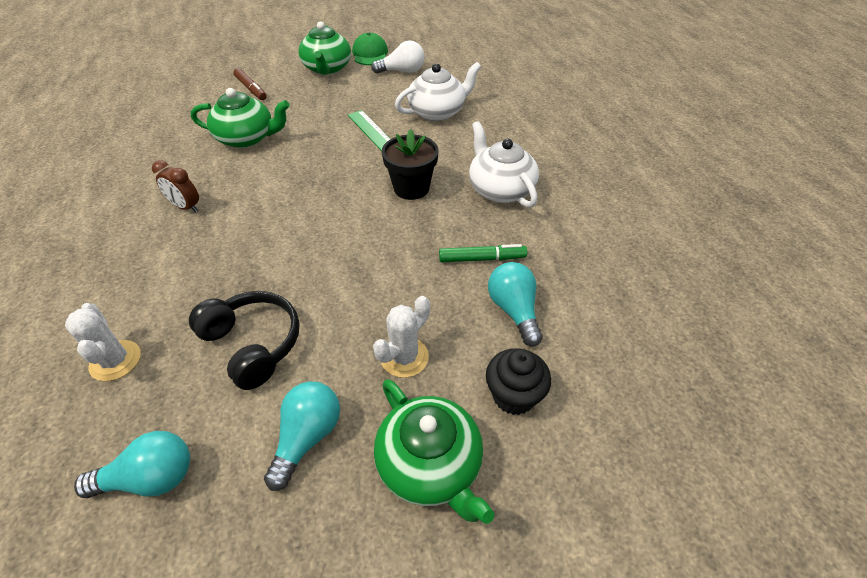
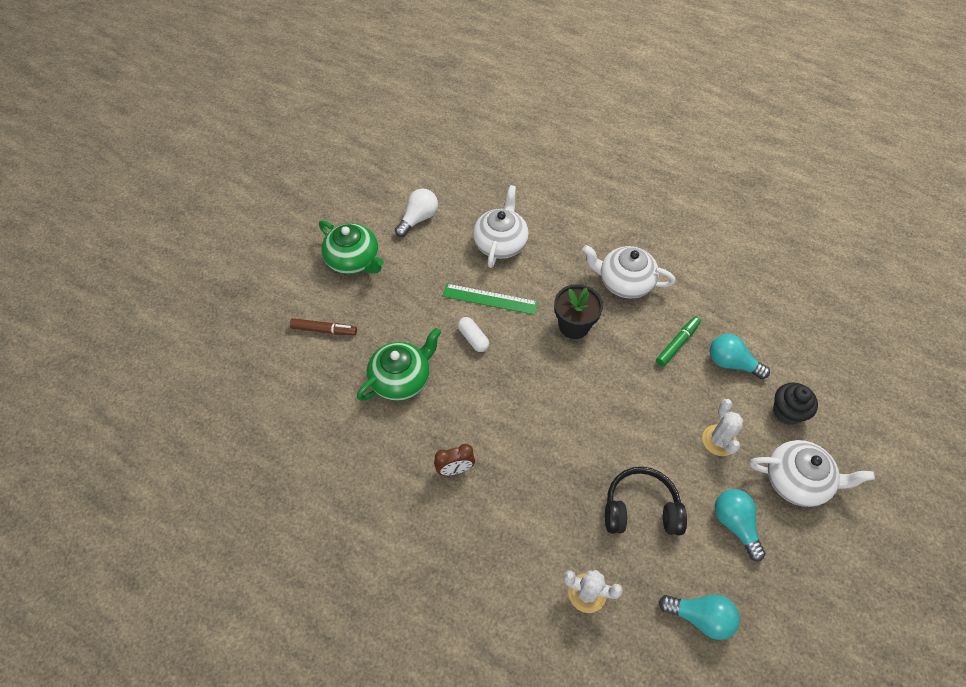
camera: 45 degrees left, 10 degrees up
(150, 478) = (700, 617): turquoise light bulb -> turquoise light bulb turned 75 degrees clockwise
(327, 148) = (473, 338): none -> white capsule
(370, 54) = (364, 217): green cap -> none
(430, 465) = (797, 480): green teapot -> white teapot

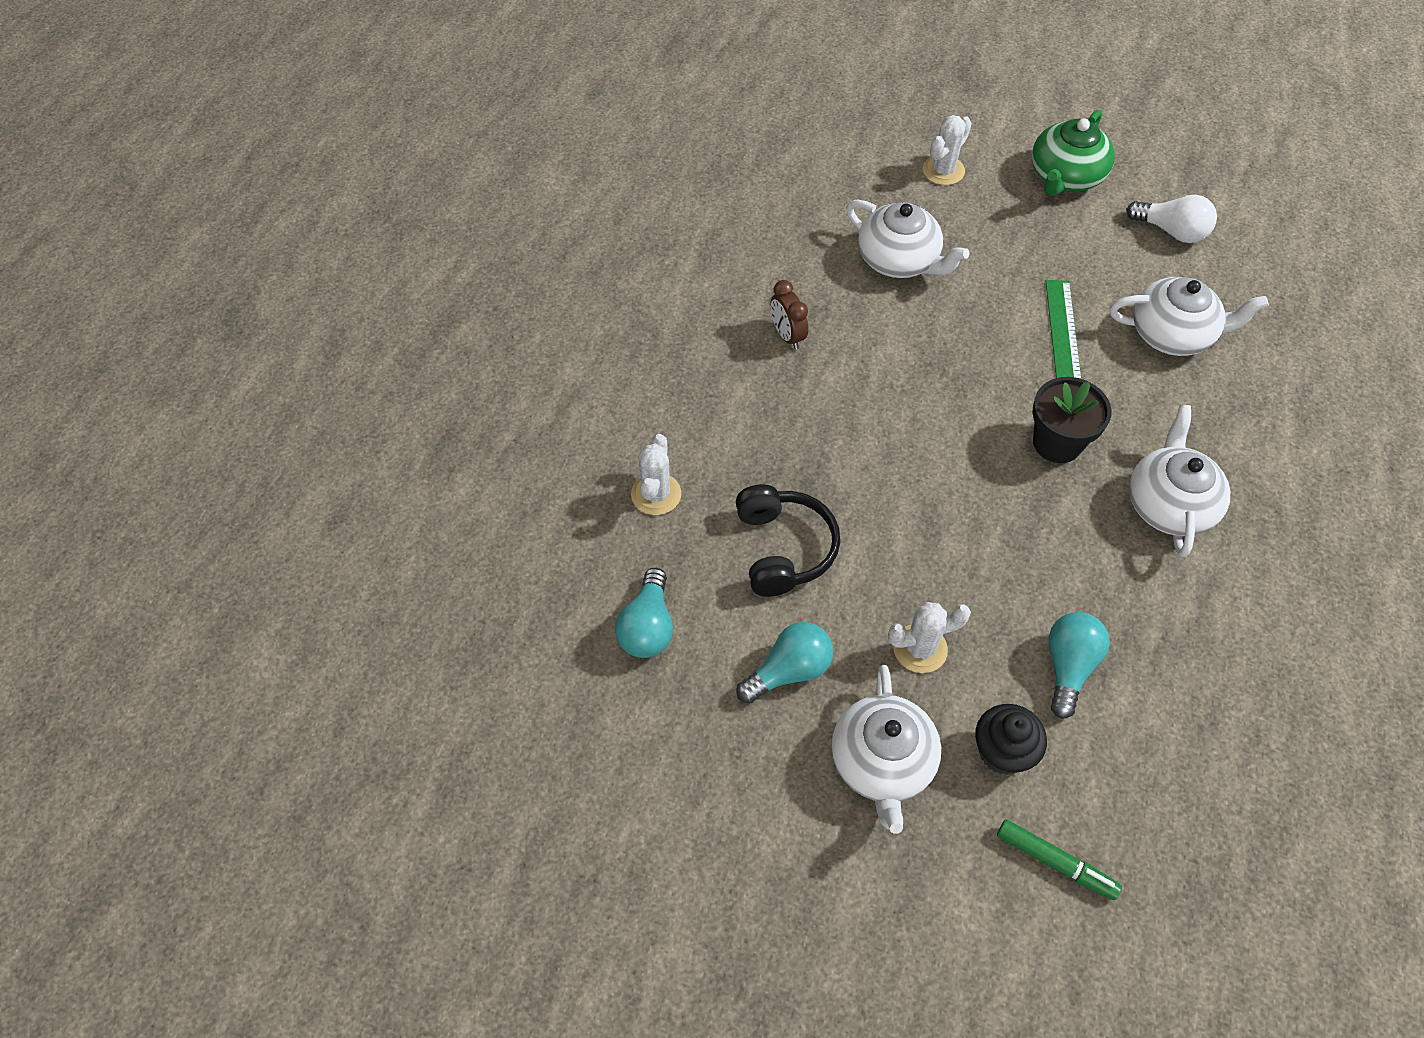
camera: 80 degrees right, 0 degrees up
(324, 330) = (943, 171): brown marker -> white cactus
(401, 378) = (899, 260): green teapot -> white teapot
(473, 338) = (988, 325): white capsule -> none
(677, 343) = (1077, 585): green marker -> green marker (1055, 862)

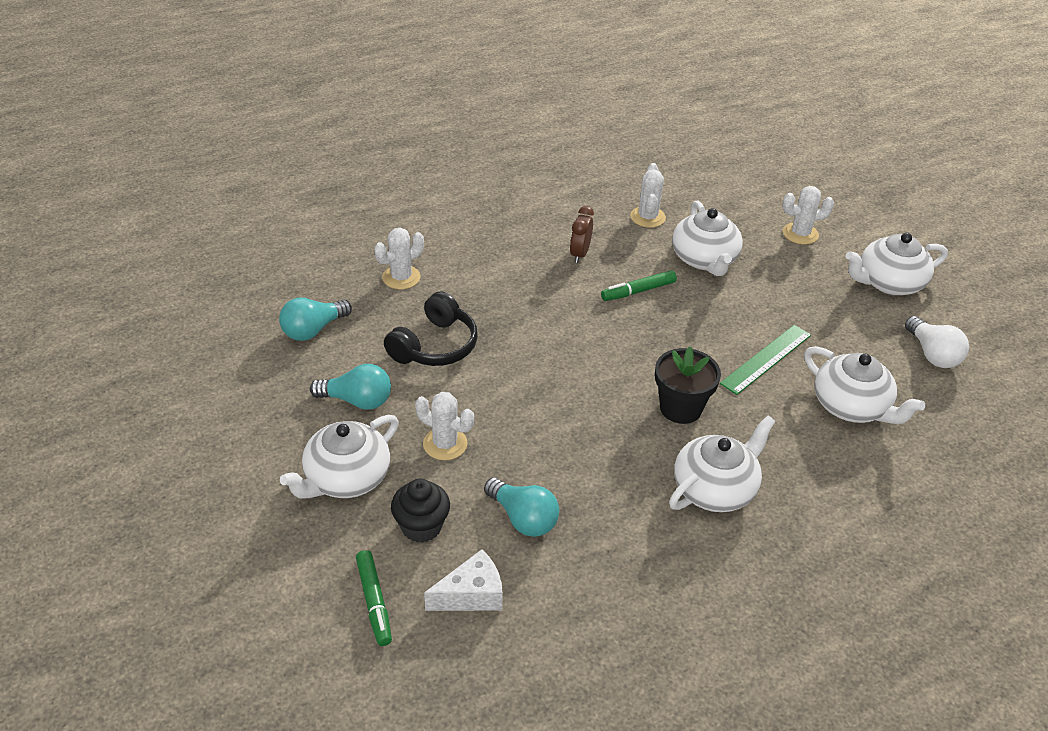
camera: 40 degrees right, 15 degrees down
(797, 245) = (647, 217): none -> white cactus
(885, 340) = (638, 291): none -> green marker
(1065, 176) = (889, 283): green teapot -> white teapot
(1068, 667) = (523, 518): turquoise light bulb -> turquoise light bulb turned 75 degrees clockwise
(1117, 779) = (471, 595): none -> white cheese

